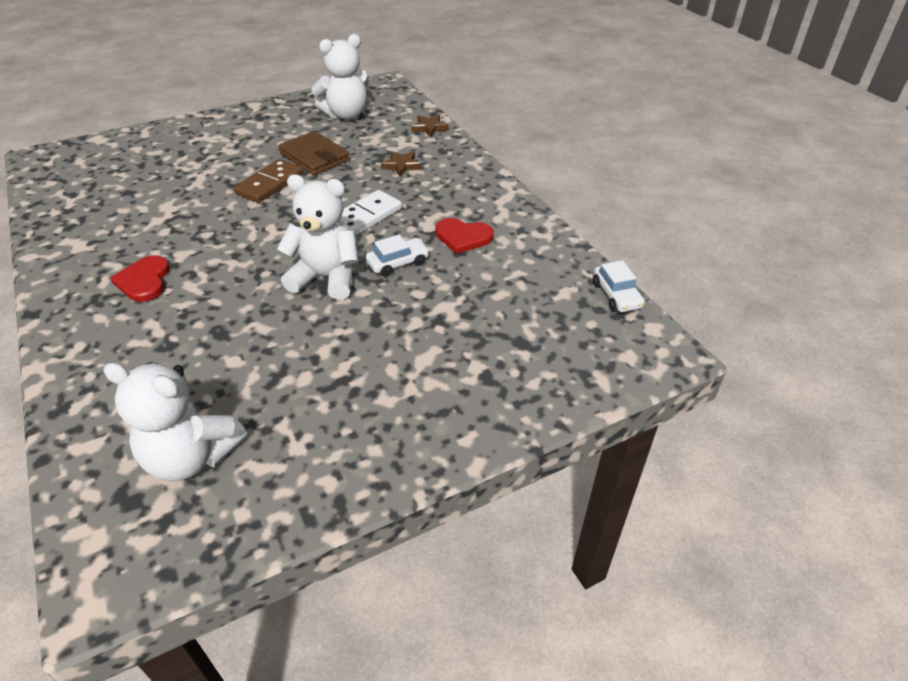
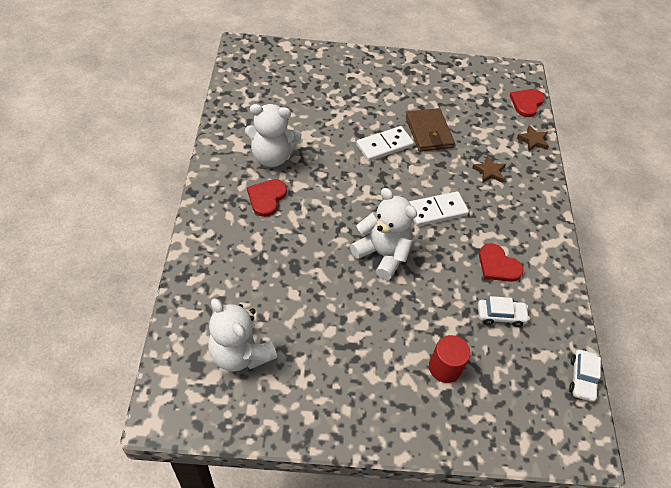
camera: 25 degrees right, 10 degrees up
(270, 184) = (384, 145): brown domino -> white domino
(346, 115) = (474, 96): white teddy bear -> white teddy bear (272, 157)
(398, 263) = (438, 266): white car -> white car (500, 315)
(403, 103) = (526, 103): none -> red heart
(467, 351) = (444, 368): none -> red cylinder

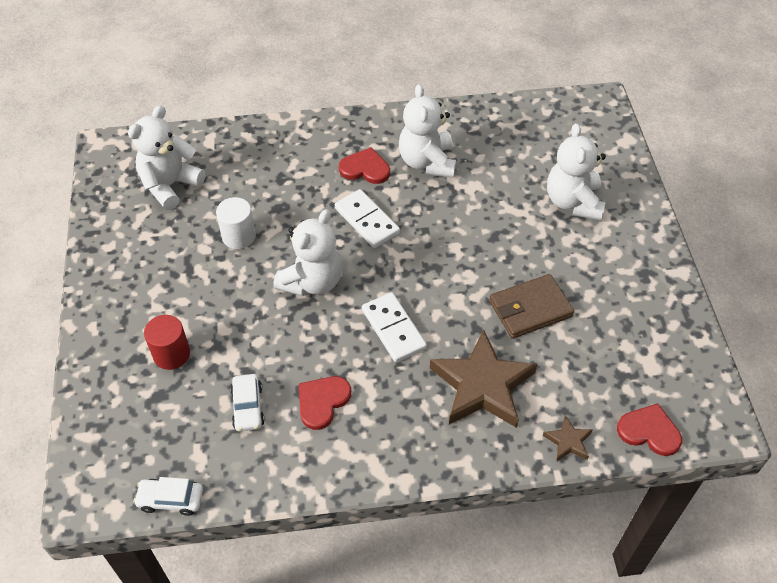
camera: 85 degrees right, 0 degrees up
(321, 301) = (238, 236): none -> white cylinder
(337, 87) = (573, 202): none -> white teddy bear
(384, 145) = (486, 263): white domino -> white domino (367, 220)
(489, 171) = (482, 385): brown star -> brown star, size x2.24

